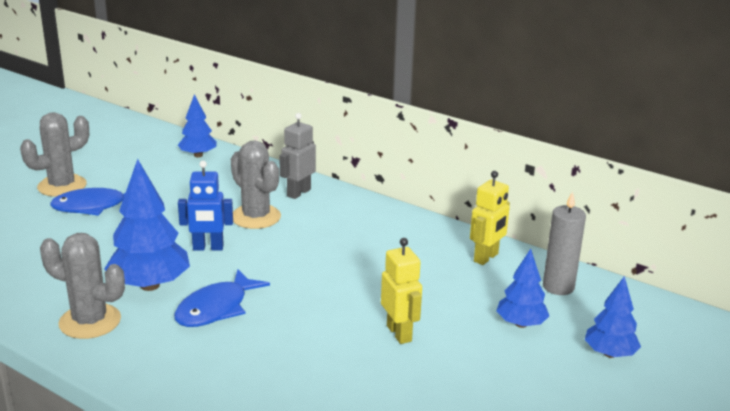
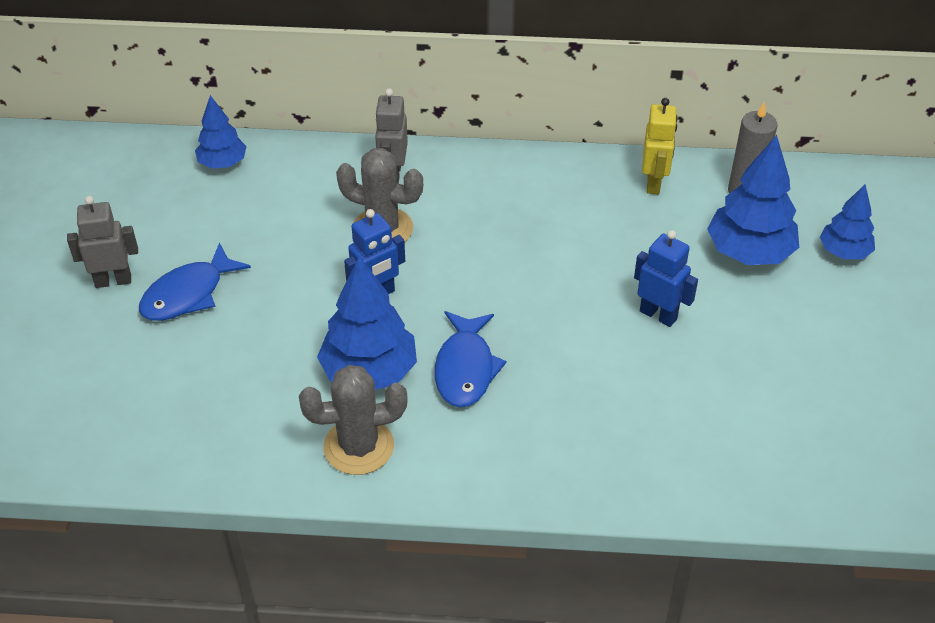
camera: 30 degrees left, 20 degrees up
(62, 186) = (113, 280): grey cactus -> grey robot
(399, 333) = (658, 315): yellow robot -> blue robot
(520, 324) = (749, 252): blue tree -> blue tree, size x1.66

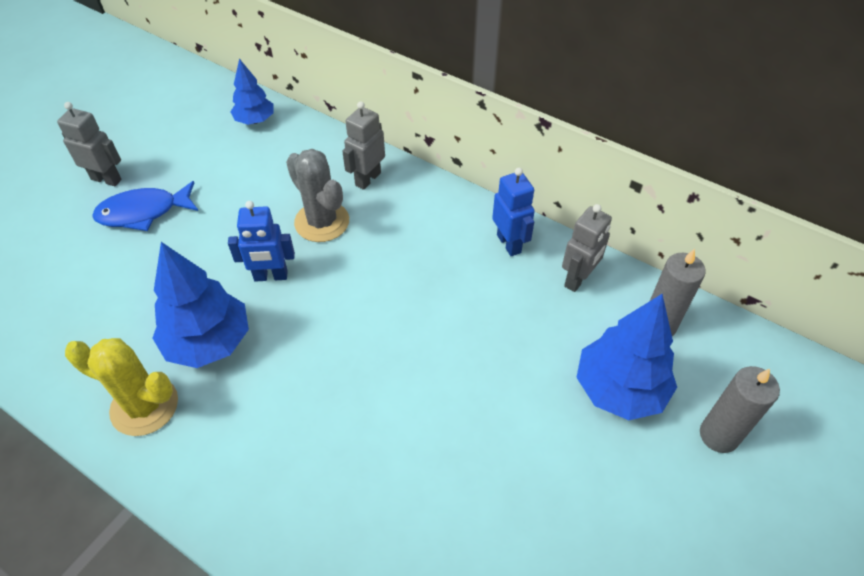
camera: 30 degrees right, 5 degrees up
(358, 446) = (144, 406): grey cactus -> yellow cactus
(465, 368) = (283, 378): blue fish -> none
(654, 183) = (578, 279): yellow robot -> grey robot
(658, 315) = (486, 411): blue robot -> blue robot (509, 244)
(844, 252) = (718, 435): blue tree -> grey candle

